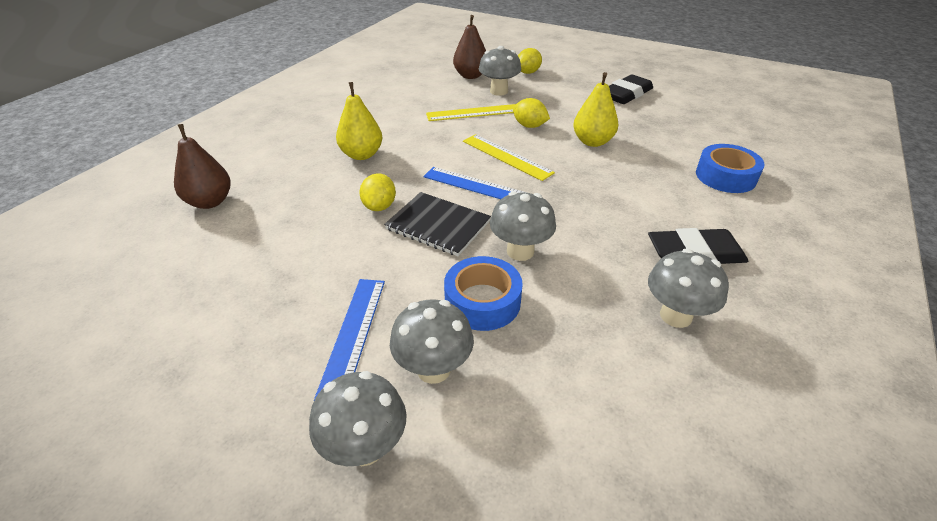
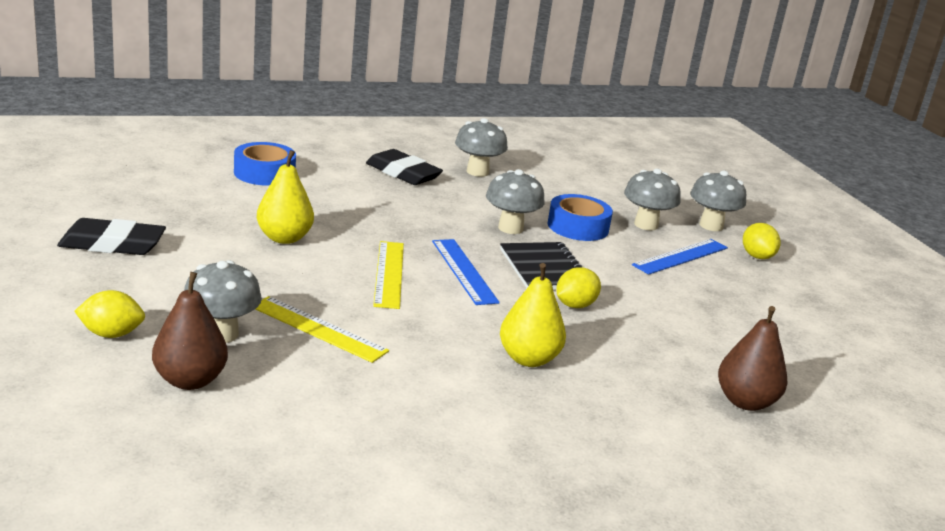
camera: 140 degrees left, 15 degrees down
(529, 126) = (299, 281): yellow lemon -> yellow lemon (757, 256)

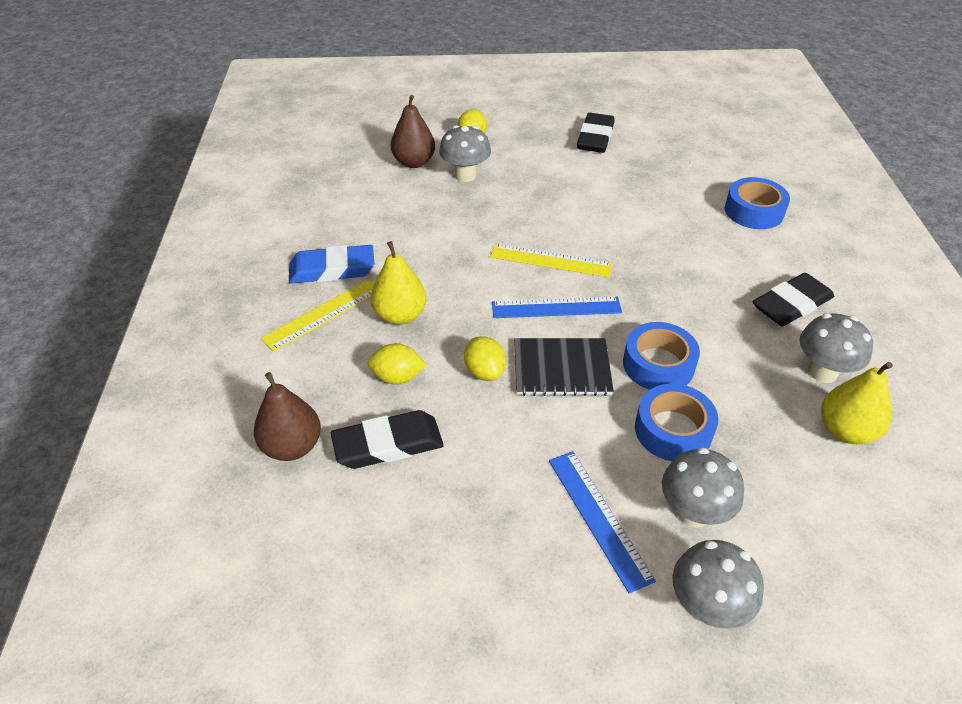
camera: 110 degrees right, 20 degrees up
(284, 238) = (614, 211): yellow pear -> yellow pear (845, 430)
(318, 329) = (465, 214): yellow ruler -> yellow ruler (323, 314)
(475, 419) = (332, 269): none -> blue eraser
(510, 228) = (658, 364): grey mushroom -> blue tape
(697, 348) = (388, 444): none -> black eraser
(757, 256) = (605, 626): yellow lemon -> yellow lemon (397, 377)

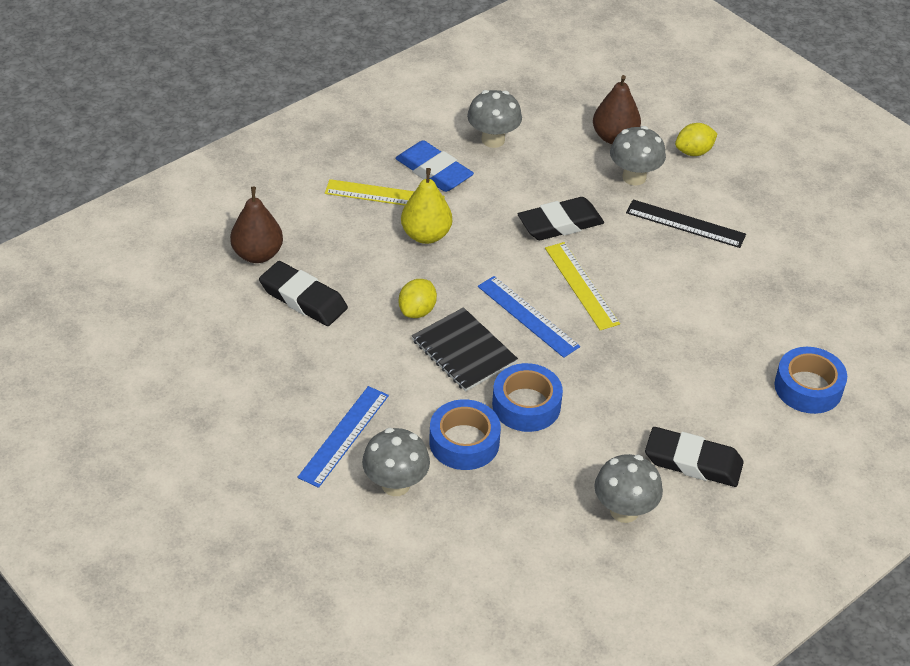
camera: 50 degrees right, 0 degrees up
(397, 377) = (365, 269): yellow lemon -> none
(539, 178) = (685, 223): none -> black ruler
(595, 138) = (795, 229): black eraser -> black eraser (560, 224)
(706, 607) = (322, 522): grey mushroom -> grey mushroom (493, 140)
(845, 430) = (567, 547): yellow pear -> none

